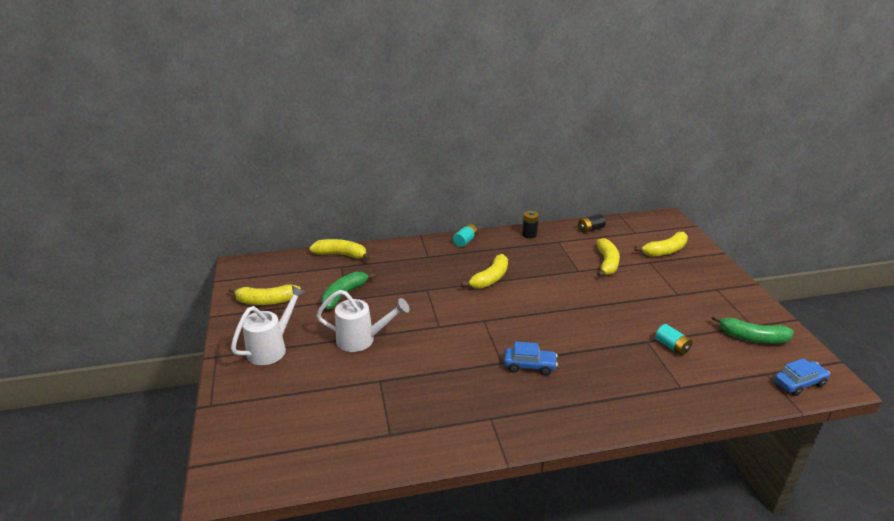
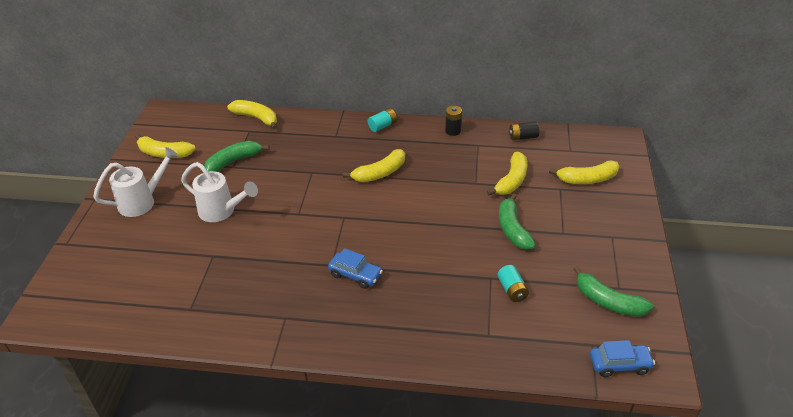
camera: 20 degrees right, 10 degrees up
(636, 299) = (512, 229): none -> green banana

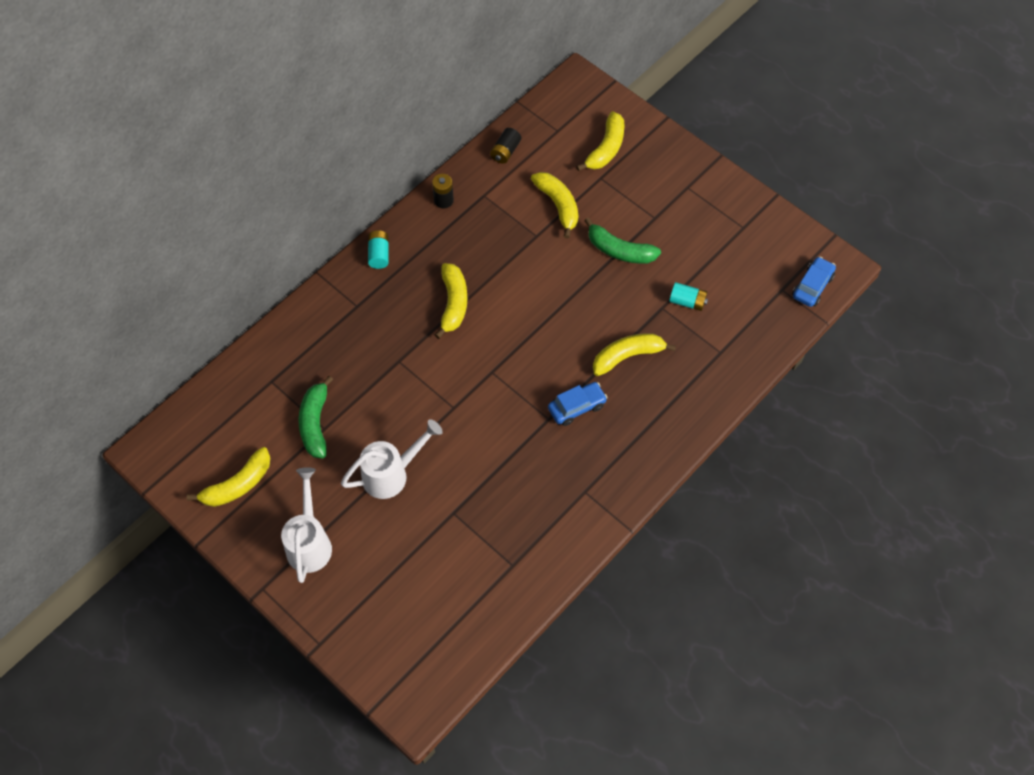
camera: 55 degrees left, 20 degrees up
(256, 118) = (253, 362): yellow banana -> yellow banana (627, 356)
(608, 301) = (751, 246): green banana -> none

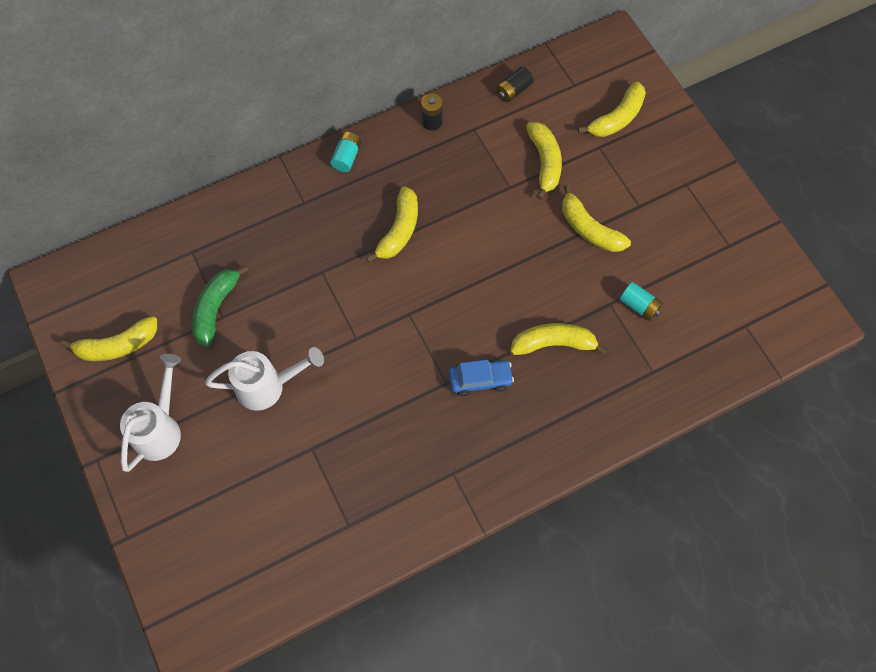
camera: 20 degrees right, 5 degrees up
(619, 250) = (589, 229): green banana -> yellow banana
(812, 286) = (780, 333): blue car -> none

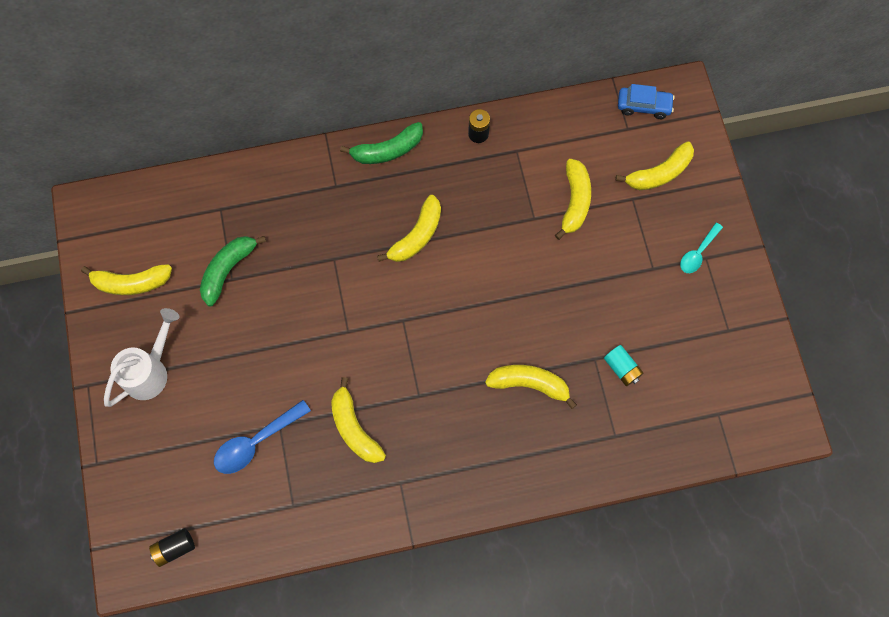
camera: 15 degrees right, 5 degrees up
(268, 386) = (256, 357): white watering can -> none
(292, 471) = (256, 442): none -> blue spoon
(346, 157) = (387, 150): turquoise battery -> green banana
(480, 380) = (450, 401): blue car -> blue car (643, 106)
(513, 91) = (566, 121): black battery -> black battery (174, 548)
(589, 229) = (597, 279): yellow banana -> yellow banana (354, 428)
(677, 181) = (698, 253): none -> turquoise spoon

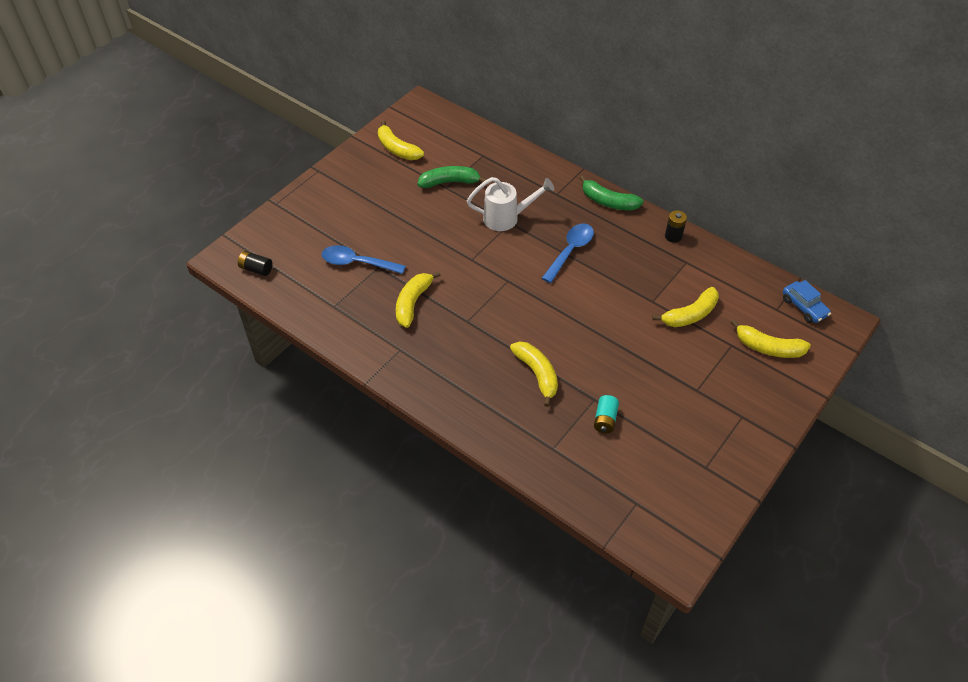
camera: 50 degrees right, 20 degrees down
(151, 371) = (353, 190): white watering can -> white watering can (507, 218)
(417, 236) = (570, 251): yellow banana -> blue spoon
(698, 253) = (740, 409): turquoise spoon -> none

